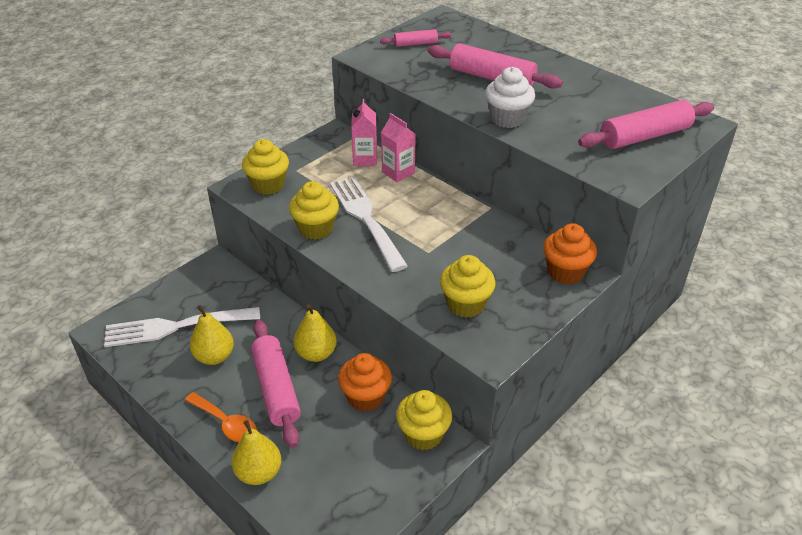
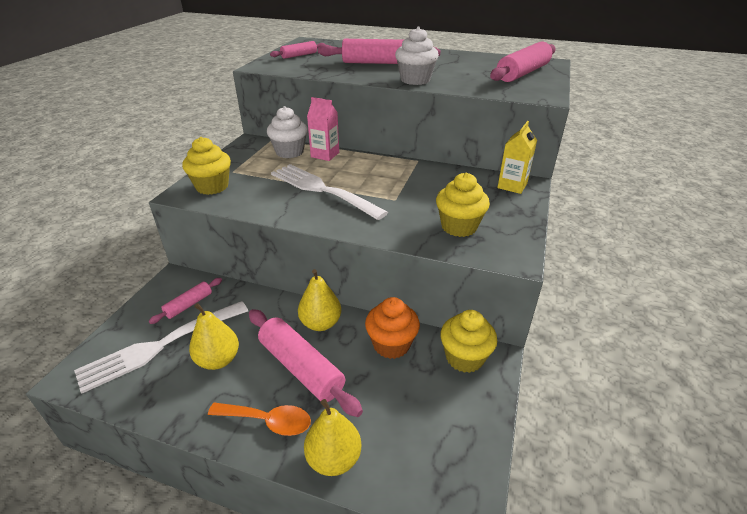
camera: 25 degrees left, 5 degrees down
(215, 295) = (189, 305): none -> pink rolling pin
(316, 228) = (281, 207): yellow cupcake -> none
(365, 159) = (289, 152): pink carton -> white cupcake
(565, 272) = (512, 186): orange cupcake -> yellow carton

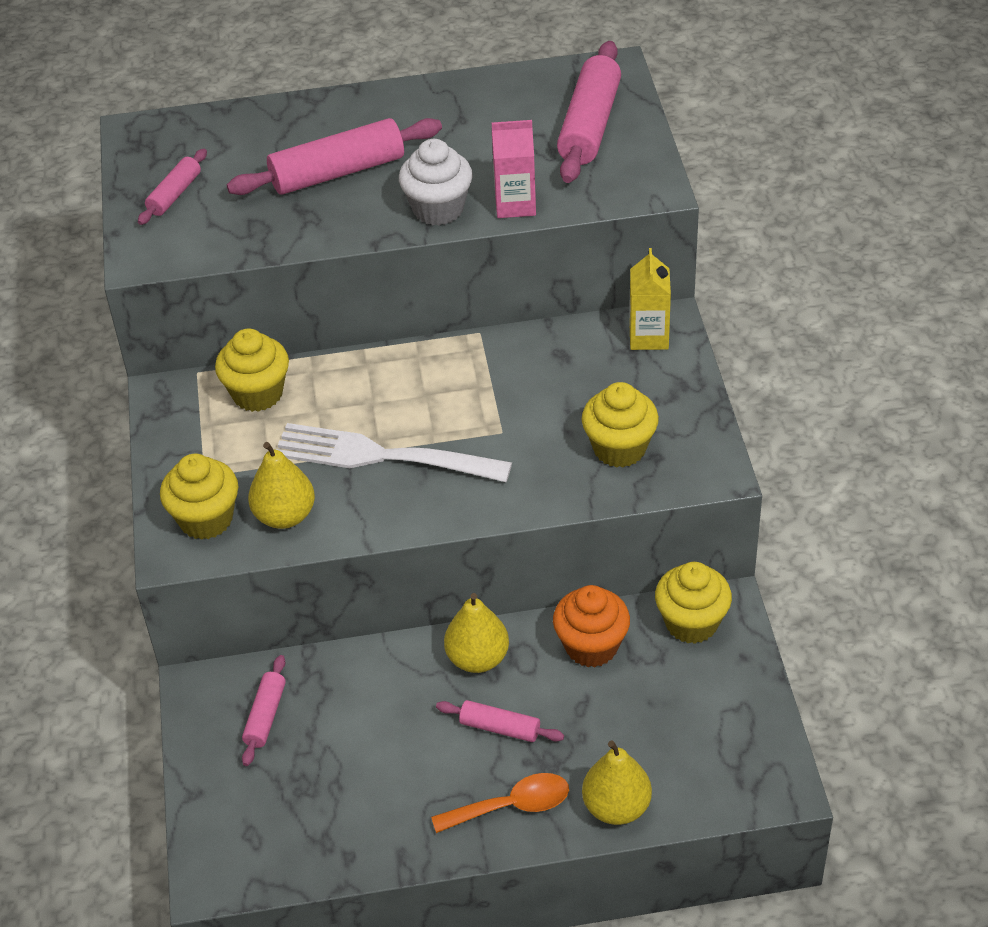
camera: 25 degrees left, 10 degrees up
(160, 346) = (286, 788): white fork -> none
(218, 360) = (384, 768): yellow pear -> yellow pear (285, 516)
(289, 152) = (257, 393): white cupcake -> yellow cupcake
(301, 367) = (500, 727): pink rolling pin -> pink rolling pin, size x0.54
(325, 155) = (322, 377): pink carton -> pink carton (515, 204)

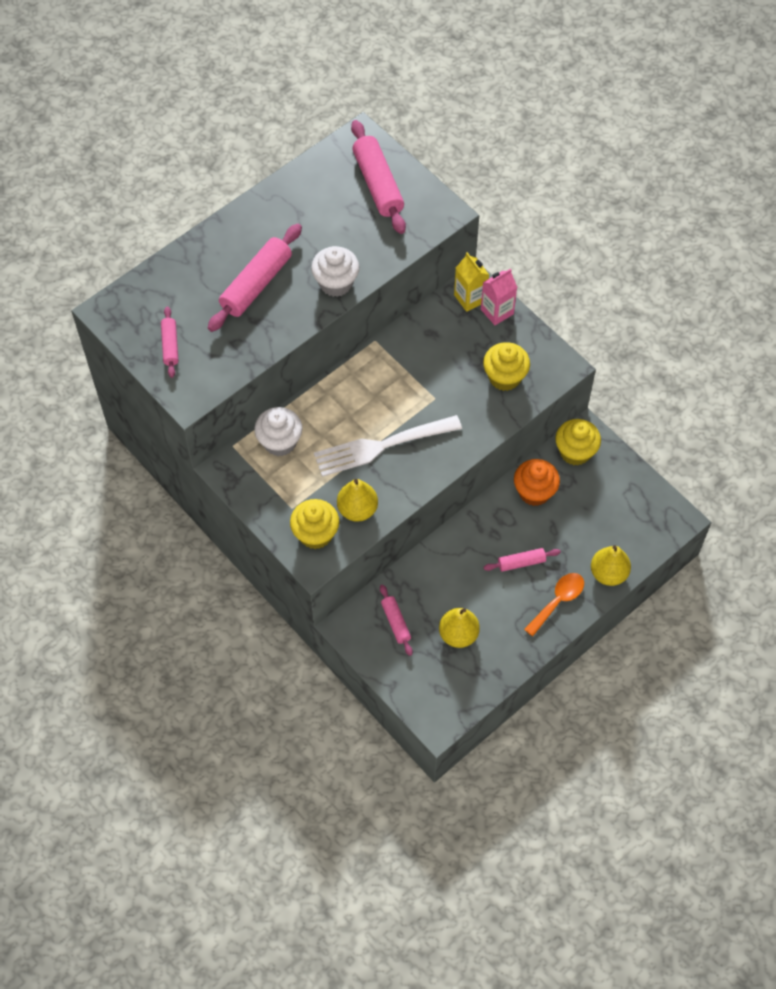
camera: 35 degrees left, 15 degrees up
(257, 393) = (280, 442): yellow cupcake -> white cupcake
(477, 658) = (481, 530): yellow pear -> yellow pear (458, 634)
(515, 204) = (377, 260): pink carton -> pink carton (497, 311)

